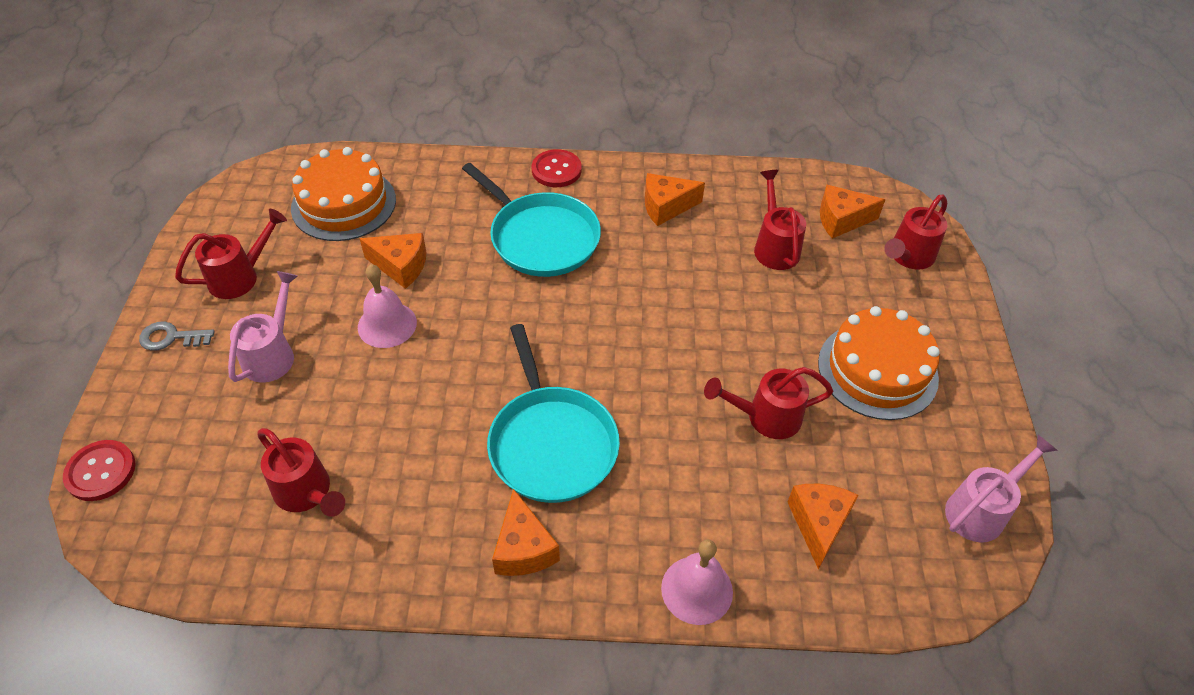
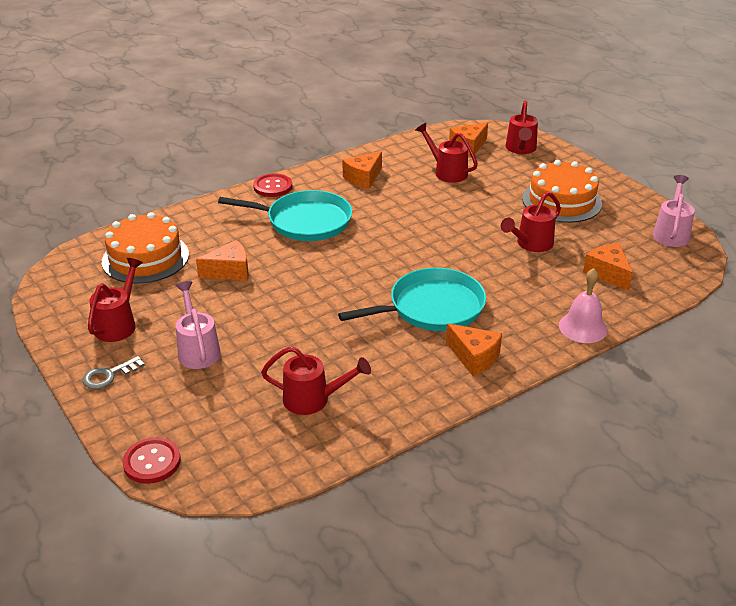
camera: 35 degrees left, 15 degrees down
(387, 324) = (258, 302): pink bell -> none
(551, 443) = (432, 307): turquoise pan -> turquoise pan turned 60 degrees counterclockwise

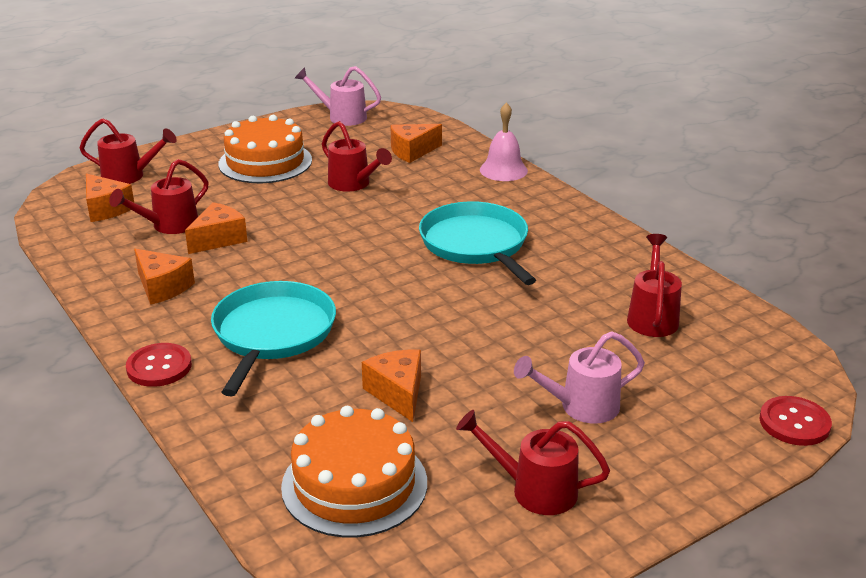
camera: 90 degrees left, 5 degrees down
(108, 375) = (652, 482): grey key -> none
(474, 357) = (560, 224): orange cheese -> orange cheese (218, 239)

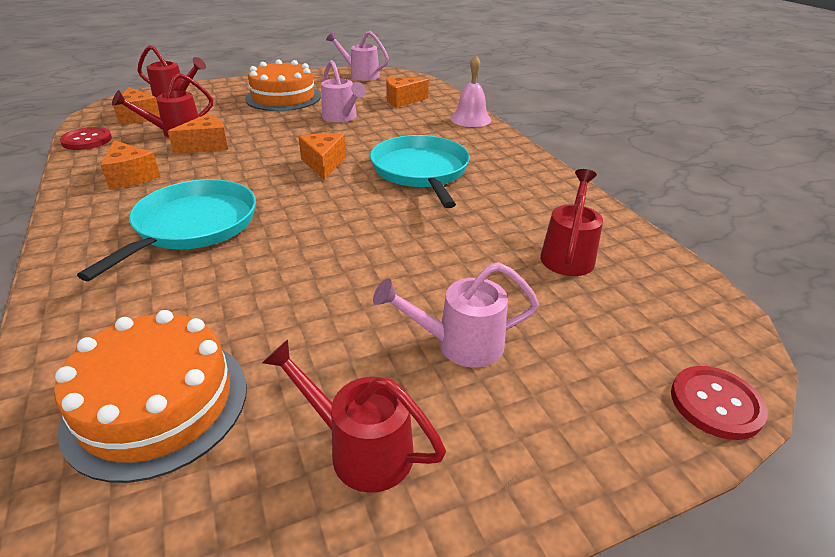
camera: 10 degrees right, 5 degrees up
(159, 367) = (68, 243): red button -> red button (87, 140)
(353, 184) = (342, 118): red watering can -> pink watering can
(398, 393) = (271, 300): orange cheese -> orange cheese (323, 164)

